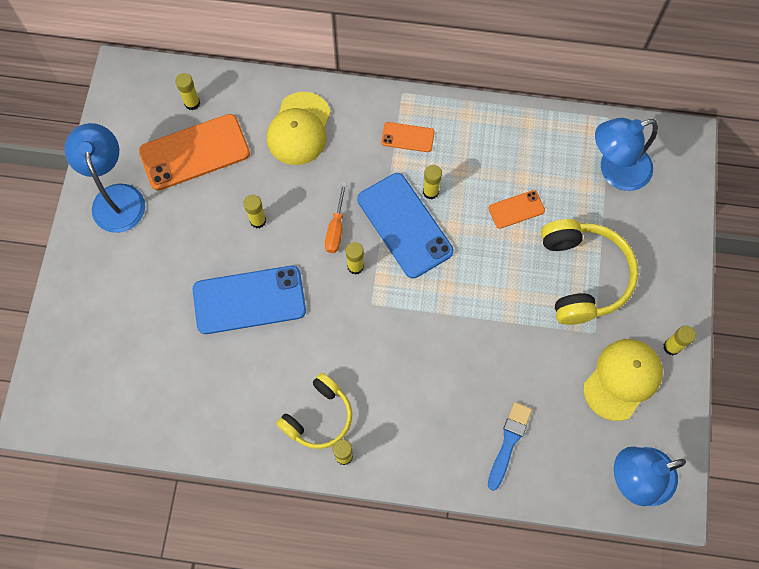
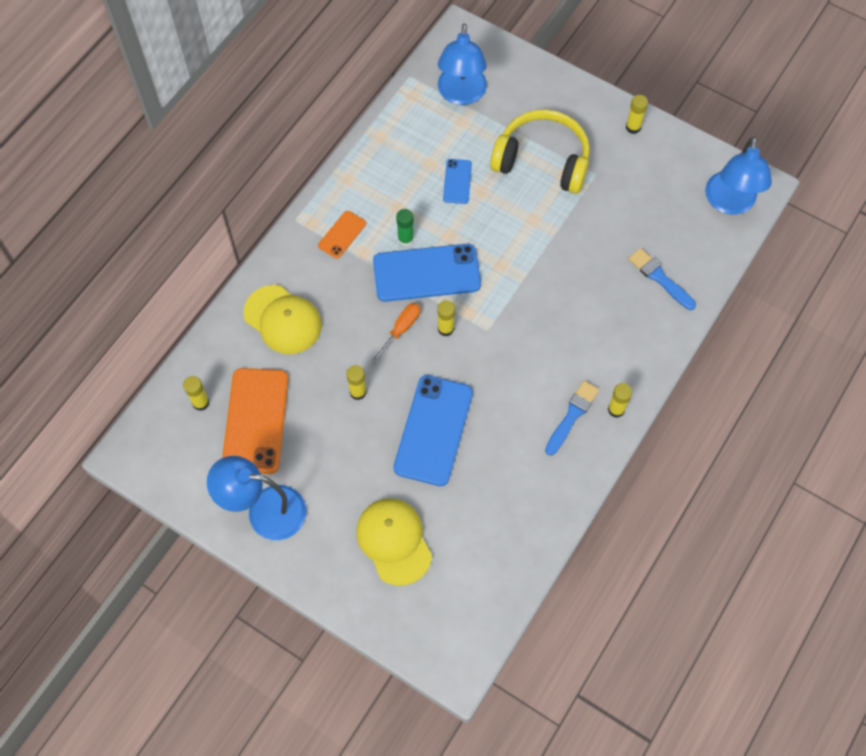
camera: 65 degrees left, 5 degrees down
(319, 417) = (572, 416): yellow headphones -> blue brush
(336, 229) = (401, 330): orange screwdriver -> orange screwdriver turned 90 degrees counterclockwise
(430, 192) = (405, 239): yellow glue stick -> green glue stick
(516, 209) = (457, 181): orange phone -> blue phone
(622, 379) = (644, 173): yellow cap -> yellow cap (394, 541)

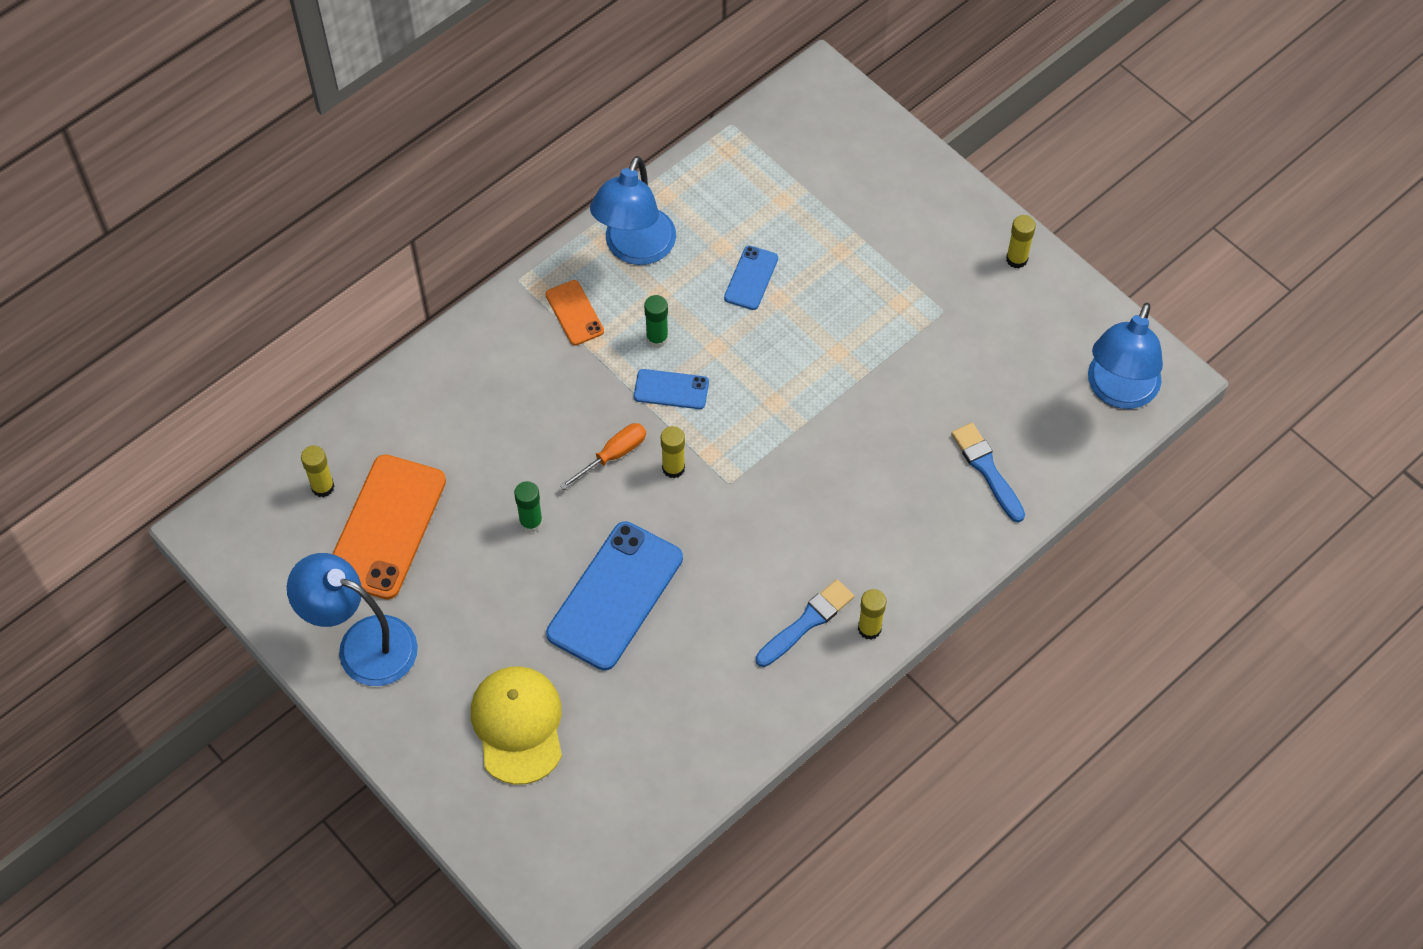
camera: 15 degrees right, 5 degrees down
(283, 320) = (462, 406): yellow cap -> none
(342, 234) = (574, 313): orange phone -> orange phone turned 75 degrees counterclockwise
(358, 392) = (531, 522): yellow glue stick -> green glue stick
(426, 273) = (671, 389): blue phone -> blue phone, size x0.50
(461, 94) = (793, 163): blue lamp -> blue lamp (635, 249)
(542, 160) = (876, 275): yellow headphones -> none

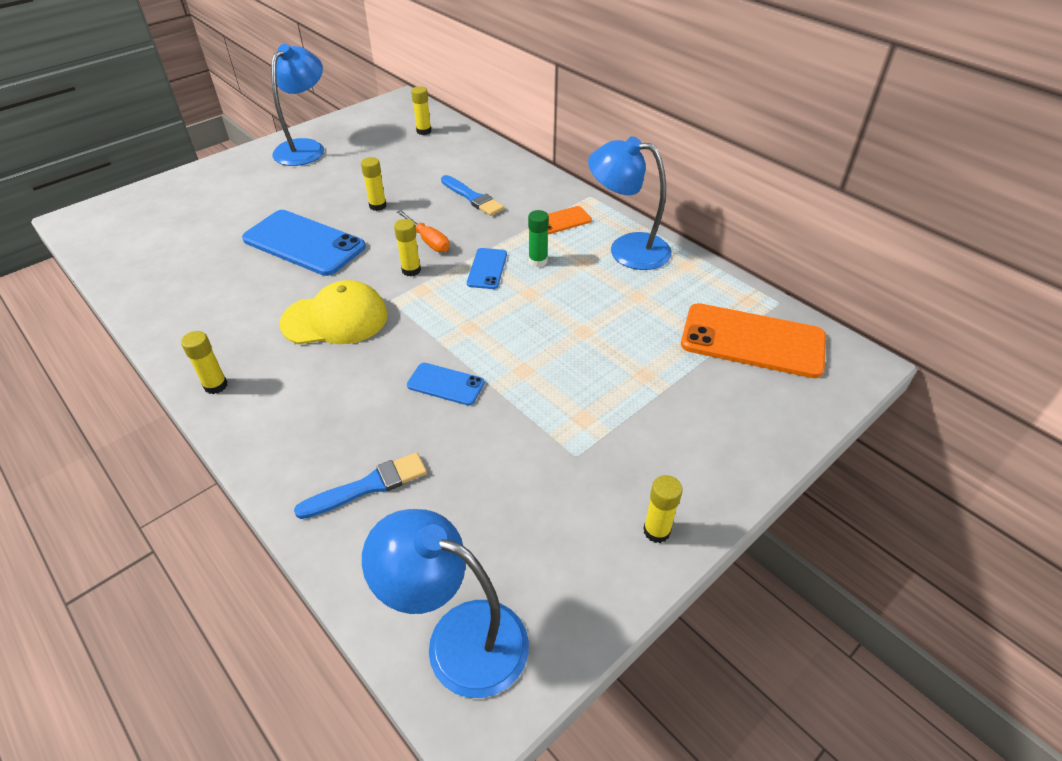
camera: 90 degrees right, 15 degrees down
(386, 527) = (389, 152): orange phone -> orange phone (752, 341)
(518, 725) = (218, 204): yellow cap -> yellow cap (335, 319)
(531, 522) = (378, 206): green glue stick -> yellow glue stick
(751, 278) = (604, 314): blue phone -> blue phone (445, 384)
(807, 622) = (239, 345): blue brush -> blue brush (473, 198)

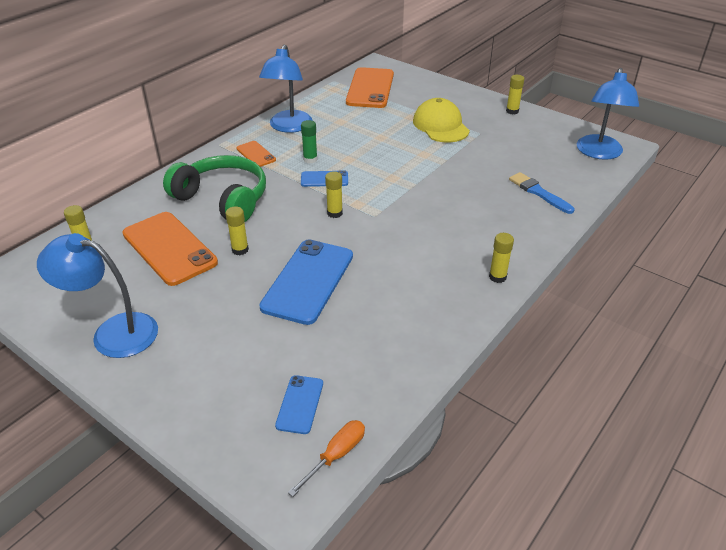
camera: 100 degrees left, 5 degrees down
(335, 319) = (404, 238): yellow cap -> yellow cap (440, 125)
(402, 169) = (169, 248): none -> orange phone
(428, 241) = (292, 211): orange screwdriver -> orange screwdriver (336, 455)
(445, 384) = (449, 179): blue phone -> blue phone (300, 404)
(473, 198) = (223, 199): blue brush -> green headphones

